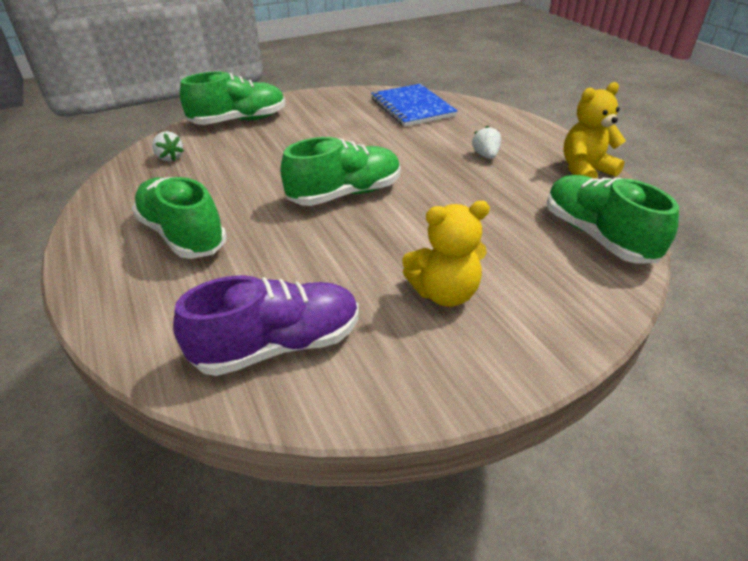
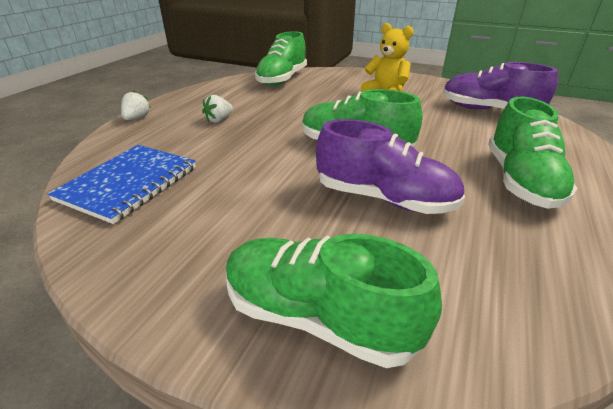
camera: 130 degrees left, 5 degrees down
(170, 158) = (495, 296): white strawberry -> white strawberry (137, 118)
(269, 169) = (384, 198): none -> purple shoe
(585, 170) = (206, 92): yellow teddy bear -> none

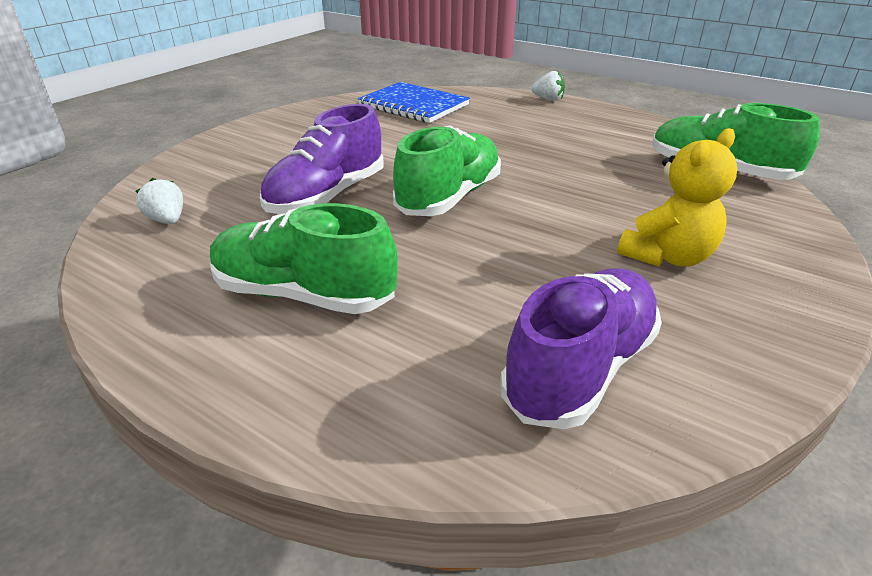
camera: 100 degrees right, 0 degrees up
(219, 120) = (541, 131): white strawberry -> white strawberry (167, 220)
(318, 317) = (221, 156): green shoe -> none

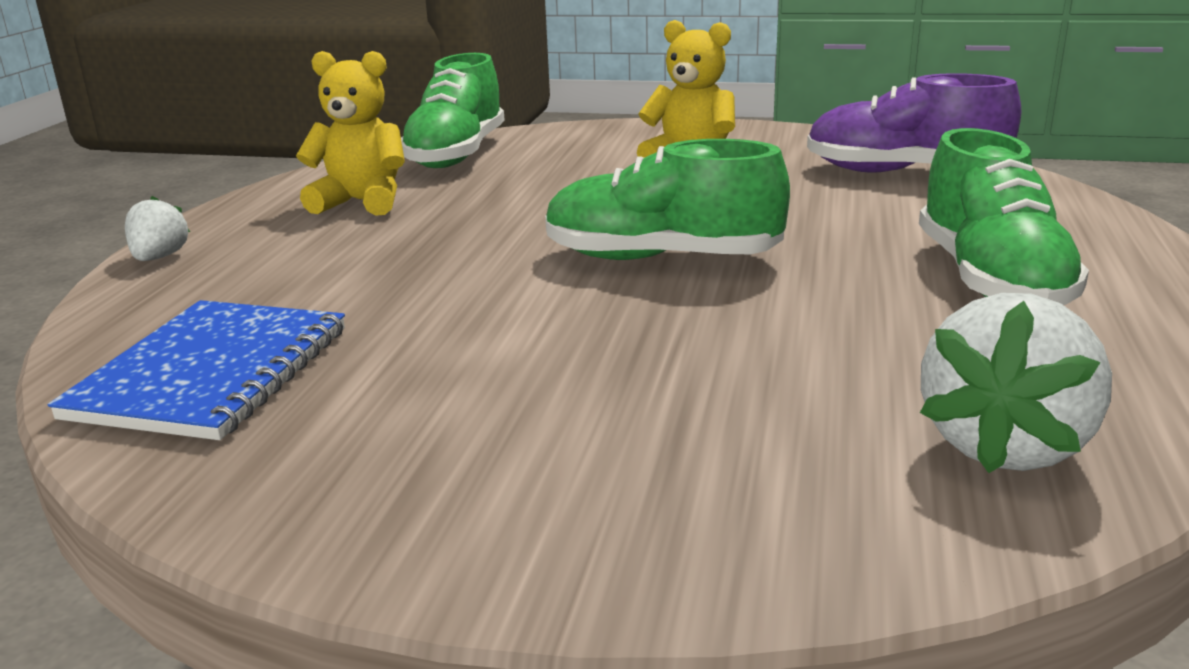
camera: 110 degrees left, 10 degrees down
(167, 220) = (1005, 445): white strawberry -> white strawberry, size x1.86
(327, 196) = (750, 336): purple shoe -> none
(612, 138) = (362, 202): none -> yellow teddy bear

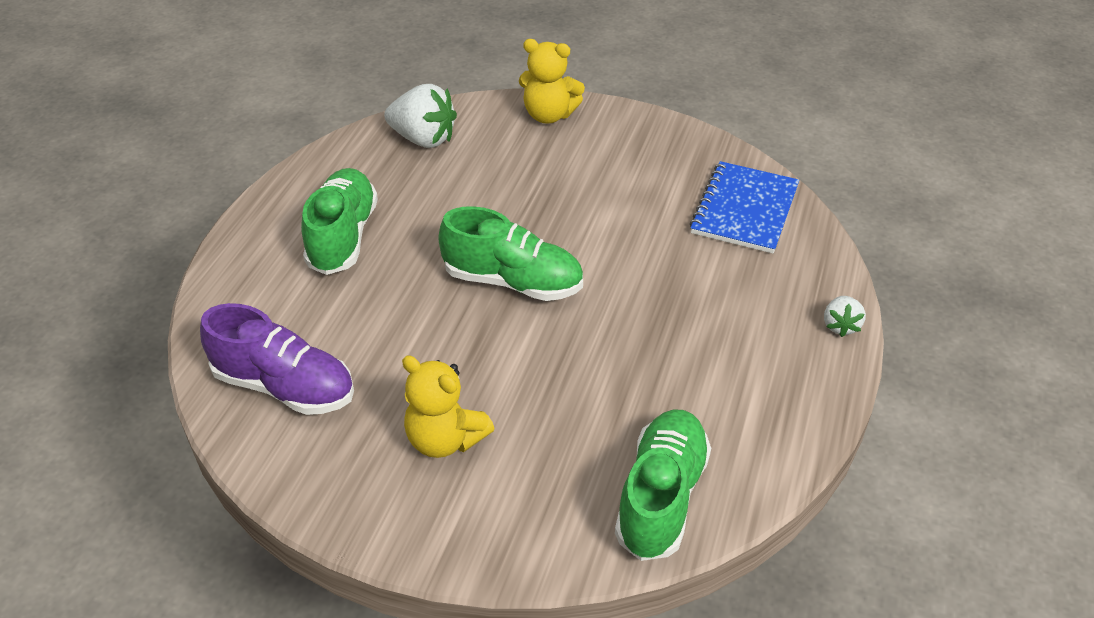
camera: 175 degrees left, 20 degrees up
(362, 202) = (726, 396): yellow teddy bear -> yellow teddy bear (549, 115)
(1005, 445) = (423, 139): white strawberry -> white strawberry turned 75 degrees clockwise

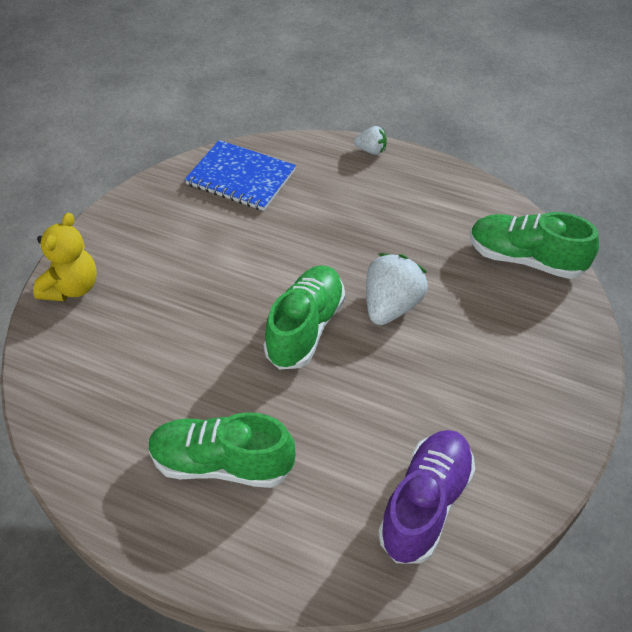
camera: 85 degrees left, 5 degrees up
(423, 139) = (77, 392): white strawberry -> white strawberry (391, 306)
(445, 439) = (482, 381): yellow teddy bear -> none

